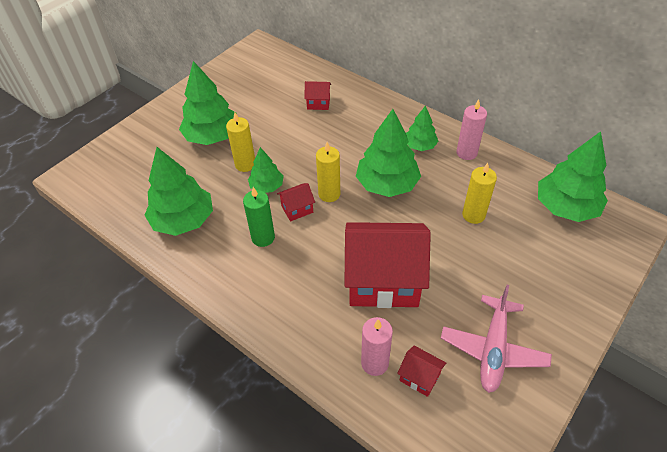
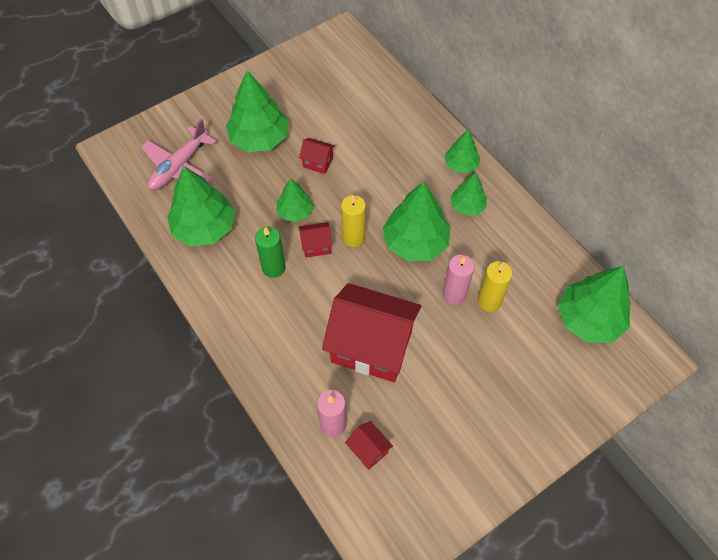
camera: 15 degrees right, 10 degrees up
(245, 164) = (282, 181): yellow candle -> none
(318, 103) = (380, 126): red house -> red house (318, 162)
(400, 116) = (461, 165): none -> green tree
(466, 153) = (513, 228): pink candle -> pink candle (454, 295)
(493, 349) = (447, 444): pink plane -> pink plane (179, 167)

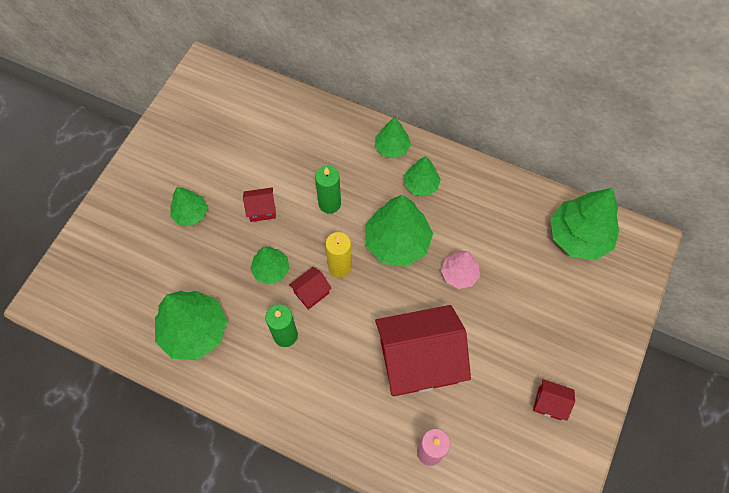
camera: 30 degrees left, 5 degrees up
(179, 167) = (129, 282): pink plane -> none
(259, 138) = (190, 213): green tree -> green tree, size x0.56
(368, 450) = (473, 457): red house -> red house (549, 403)
(377, 184) = (329, 203): none -> green candle
(454, 295) = (459, 274): pink candle -> pink tree
(489, 301) = (491, 264): yellow candle -> none

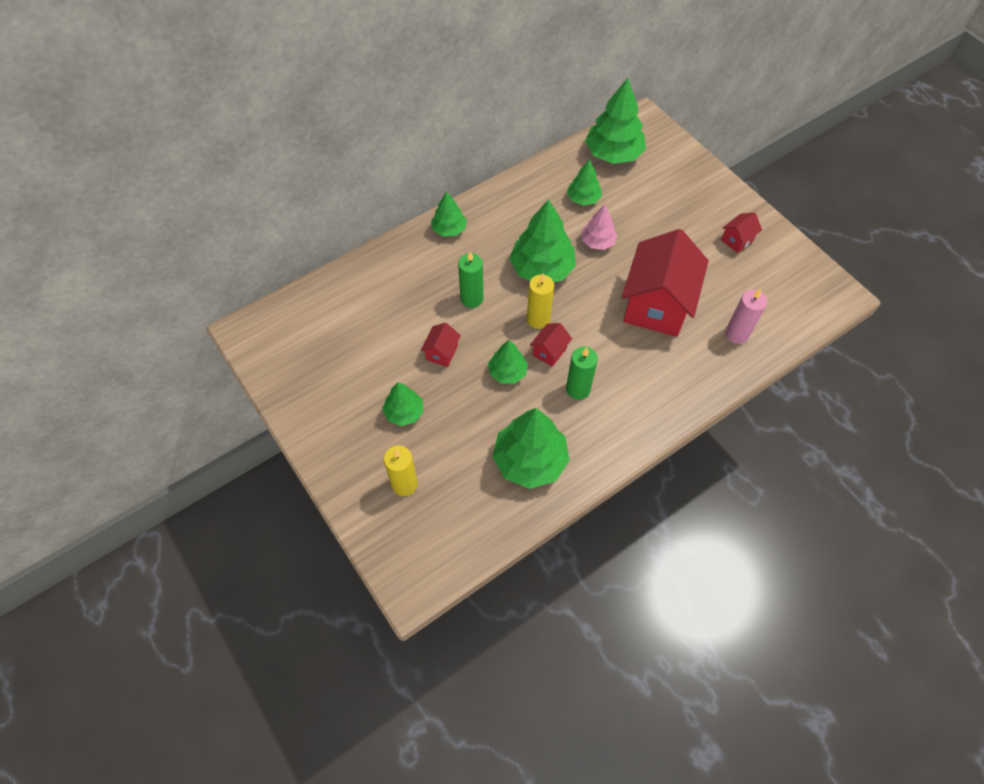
camera: 60 degrees left, 5 degrees down
(127, 249) = (404, 484): none -> yellow candle
(311, 293) = (549, 351): red house -> red house turned 45 degrees clockwise
(421, 185) = (499, 227): green tree -> green tree (583, 198)

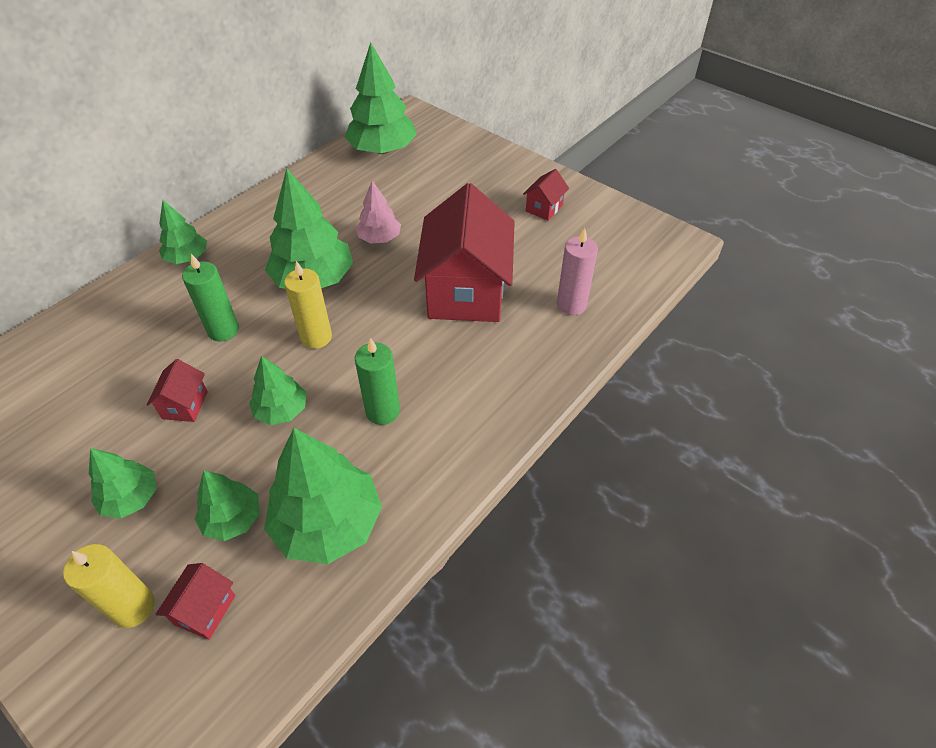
camera: 15 degrees left, 10 degrees down
(549, 351) = (337, 372): red house -> red house (205, 610)
(583, 198) = (354, 198): green tree -> green tree (233, 519)

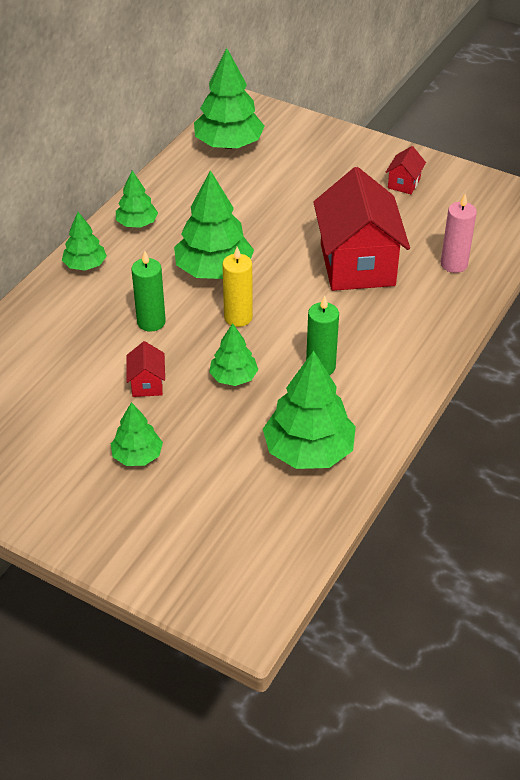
camera: 10 degrees left, 5 degrees down
(133, 607) = (180, 525): yellow candle -> none
(205, 610) = (237, 518): red house -> none
(233, 519) = (230, 458): green tree -> green tree (137, 223)
(379, 238) = (260, 227): pink tree -> none

